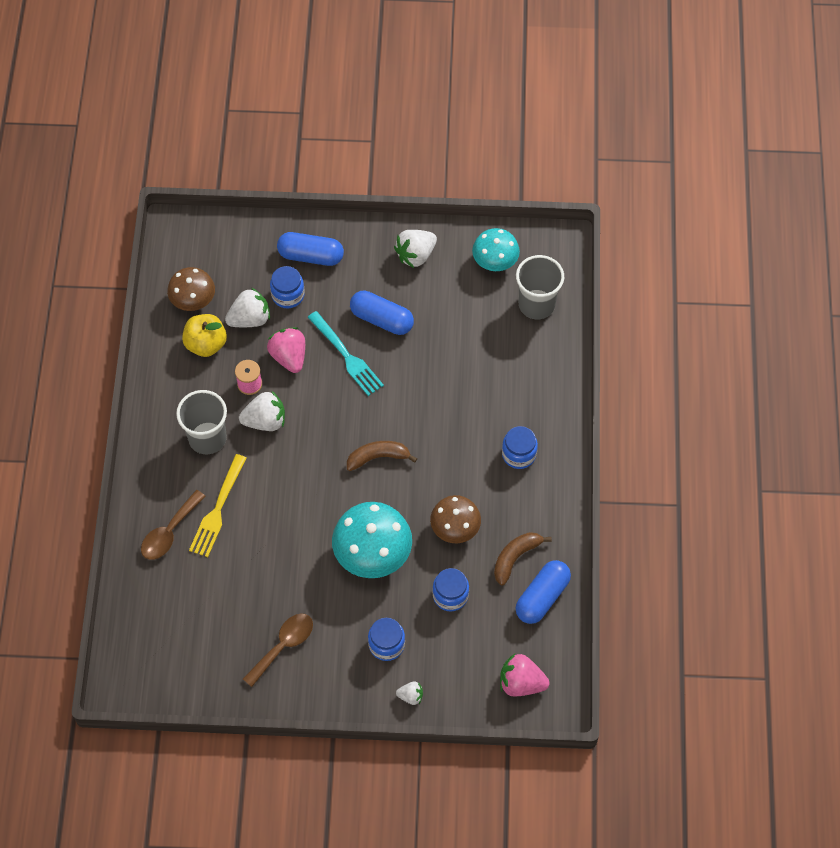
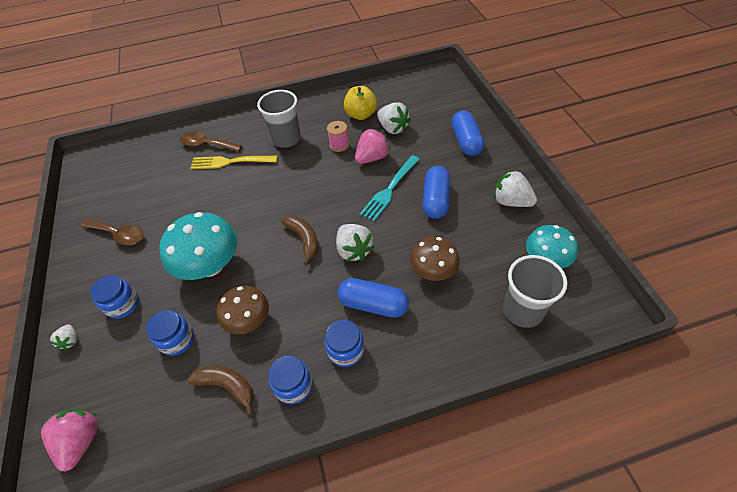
camera: 75 degrees right, 10 degrees down
(193, 300) = (392, 98): brown mushroom -> brown mushroom (433, 271)
(265, 421) = (312, 163): white strawberry -> white strawberry (354, 250)
(288, 295) = (424, 140): blue jar -> blue jar (294, 386)
(542, 597) = (185, 429): blue capsule -> blue capsule (373, 304)

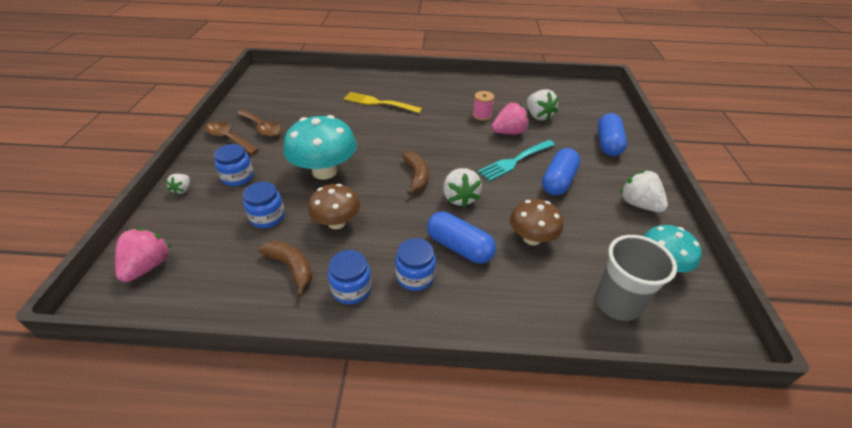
camera: 15 degrees right, 10 degrees down
(207, 144) = (365, 86): brown spoon -> brown spoon (229, 139)
(286, 139) = (436, 99): grey cup -> none
(361, 115) = (512, 99): yellow apple -> none

